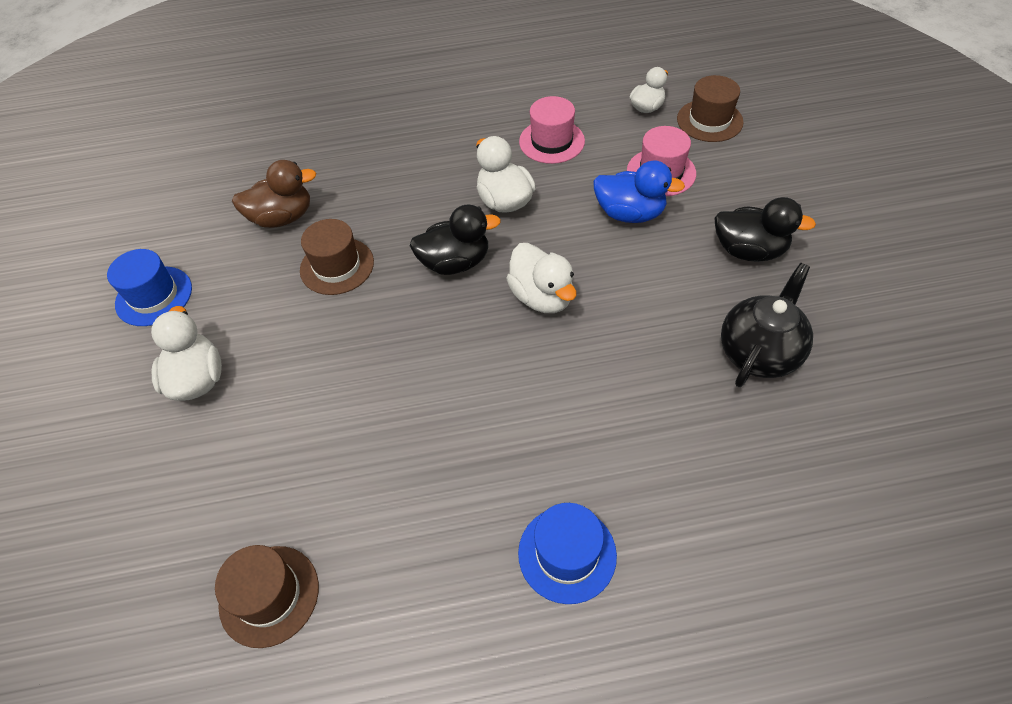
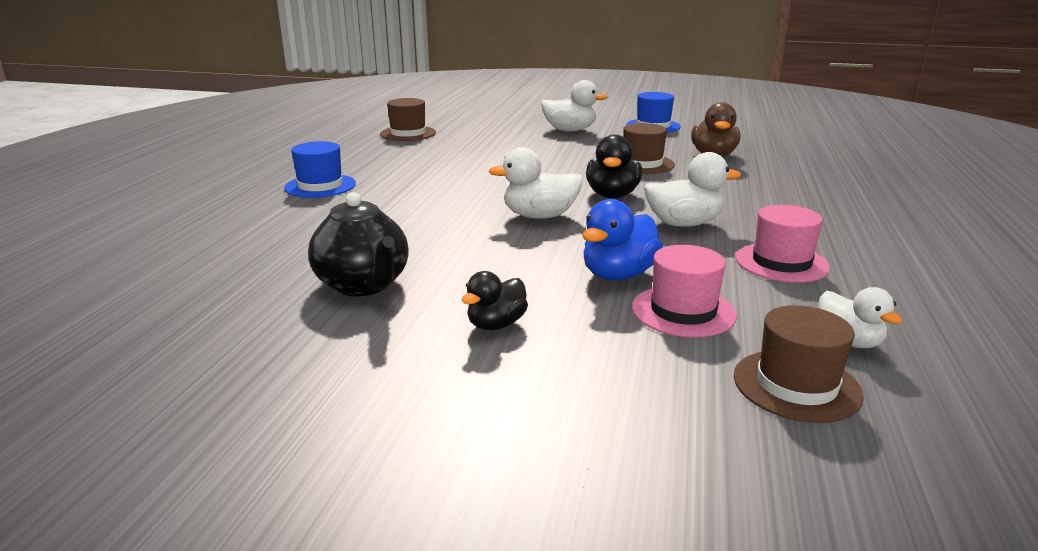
camera: 110 degrees right, 30 degrees down
(749, 250) = (496, 324): black duck -> black duck, size x0.66

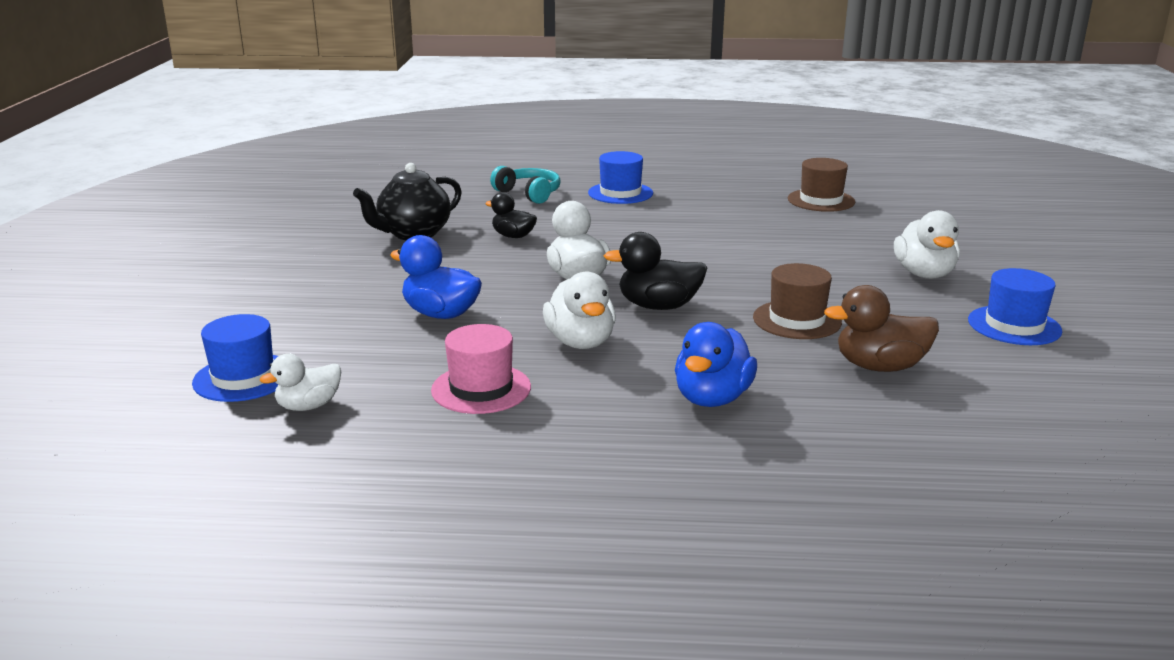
camera: 80 degrees right, 0 degrees up
(276, 222) = (529, 194): none -> turquoise headphones
(496, 324) = (349, 277): black duck -> black duck (513, 236)
(683, 311) = (369, 339): pink hat -> none
(771, 195) = (712, 398): none -> blue duck
(796, 385) = (243, 377): brown hat -> blue hat

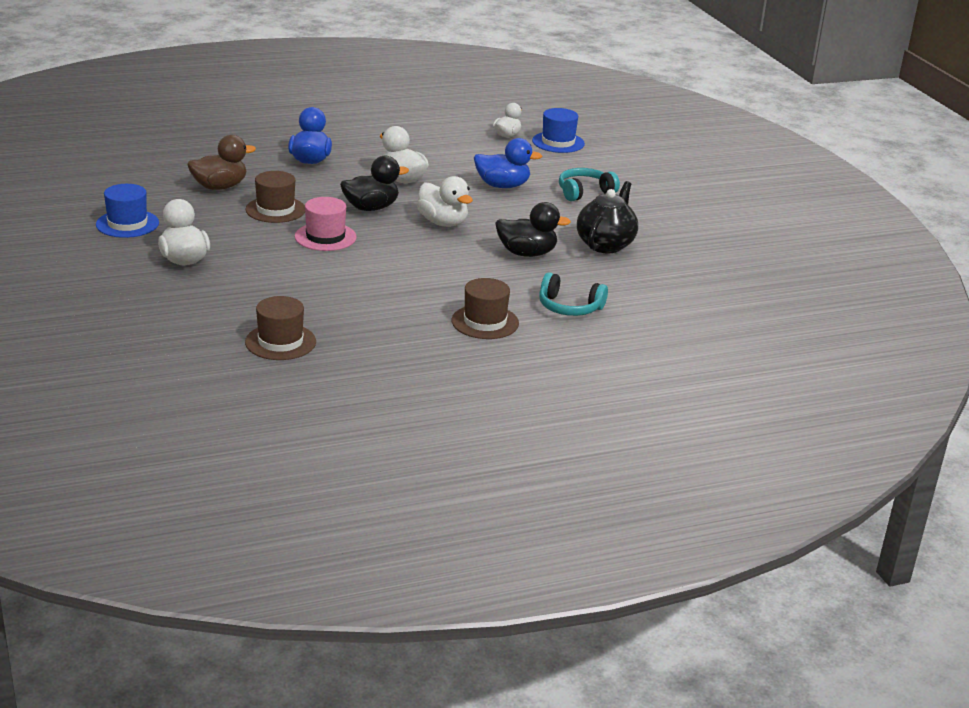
camera: 155 degrees right, 5 degrees up
(340, 291) = (584, 192): none -> turquoise headphones
(481, 389) = (433, 151): pink hat -> pink hat (325, 237)
(513, 236) = (527, 253): black duck -> black duck, size x1.52
(620, 193) = (485, 322): blue hat -> brown hat

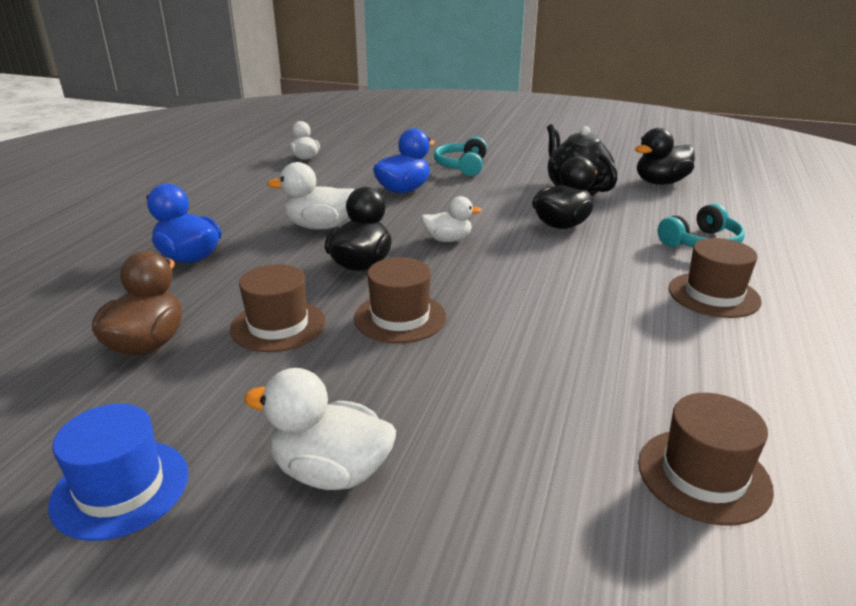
camera: 50 degrees left, 0 degrees up
(325, 237) = (400, 317): pink hat -> brown hat
(443, 223) = (448, 239): white duck -> white duck, size x0.66
(558, 142) = (352, 146): blue hat -> none
(679, 274) = (660, 182): none -> black duck

